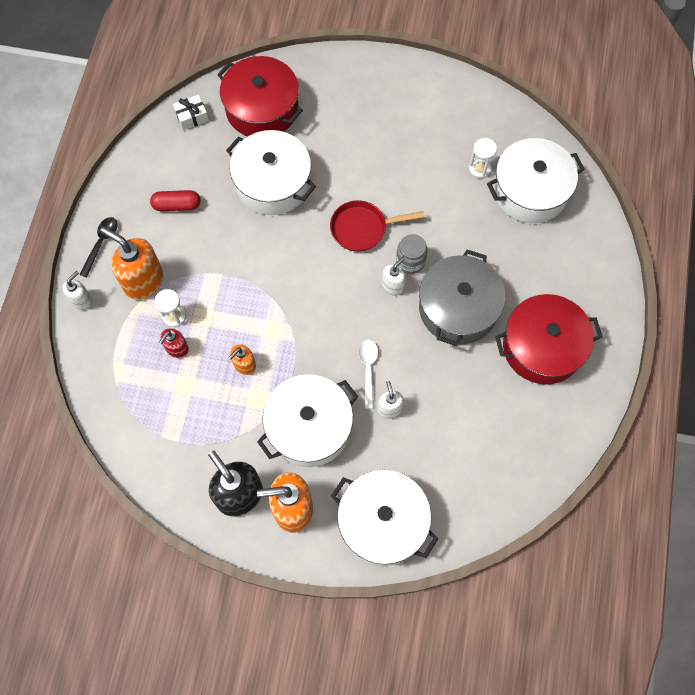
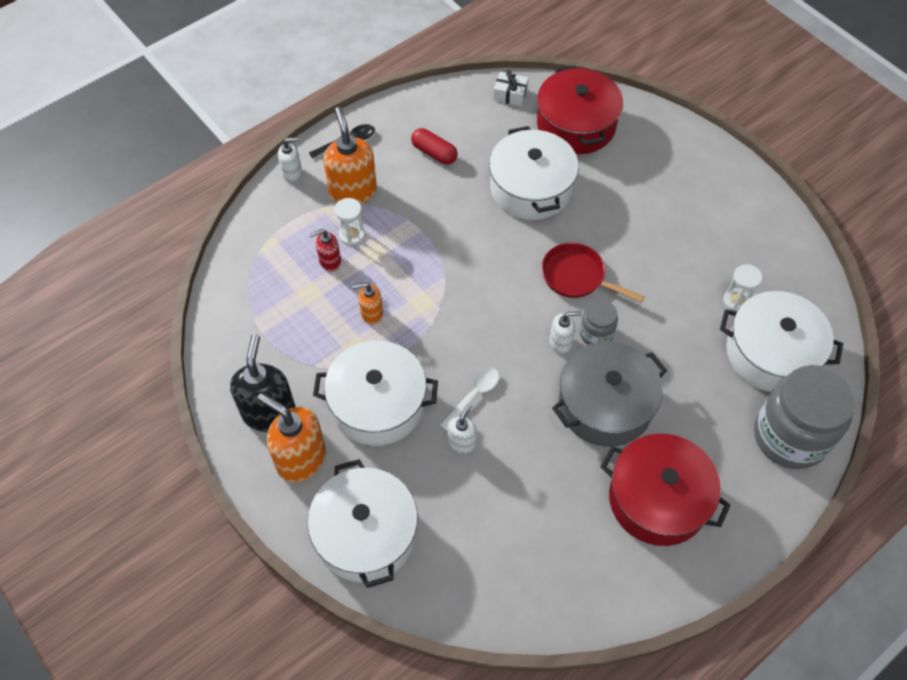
camera: 40 degrees right, 10 degrees down
(585, 241) = (790, 436): none -> grey jar

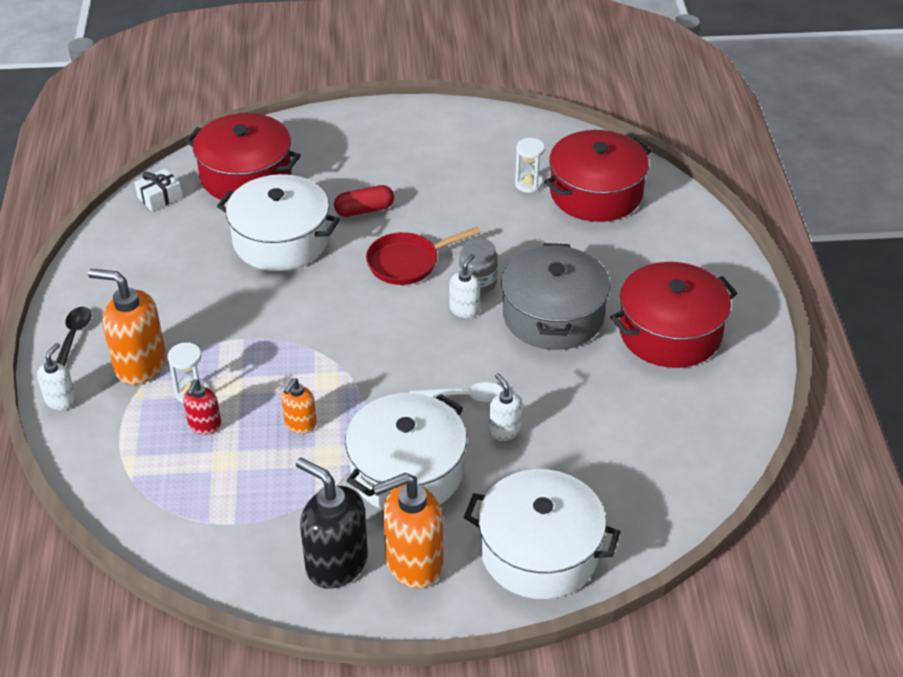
camera: 55 degrees left, 15 degrees down
(434, 153) = (164, 283): red capsule -> red capsule (364, 210)
(473, 395) = (463, 396): white spoon -> white spoon turned 105 degrees clockwise
(771, 353) = (596, 193): white pot -> red pot
(790, 436) = (679, 226): grey jar -> none

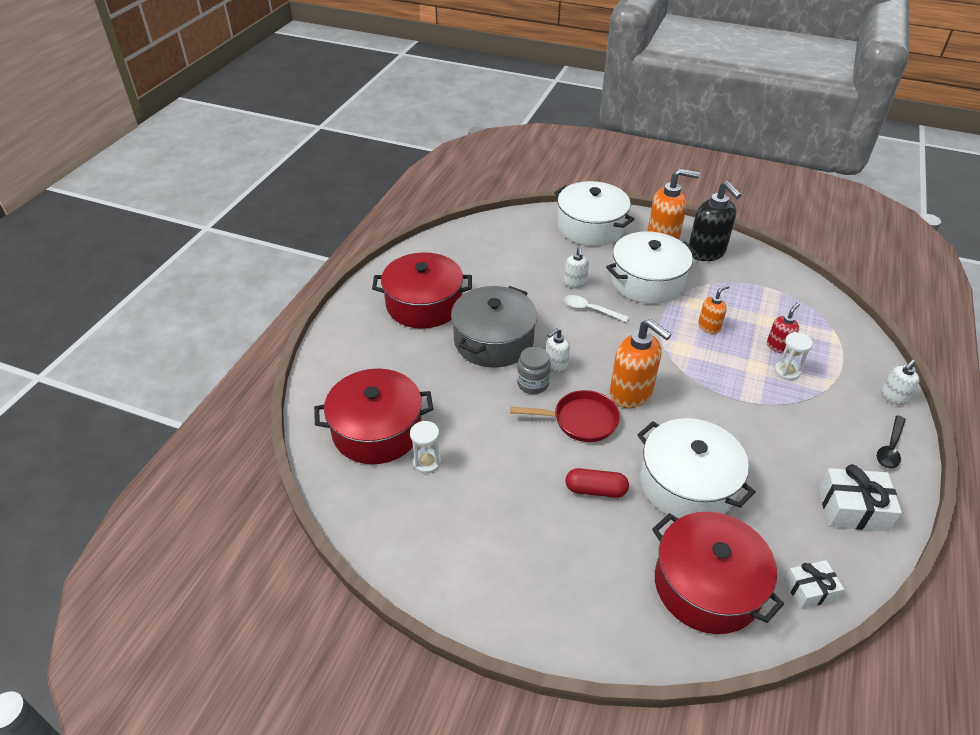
camera: 155 degrees left, 0 degrees up
(119, 268) = (852, 509): none -> white gift
(140, 365) = (828, 405): orange soap dispenser -> orange soap dispenser (631, 393)

